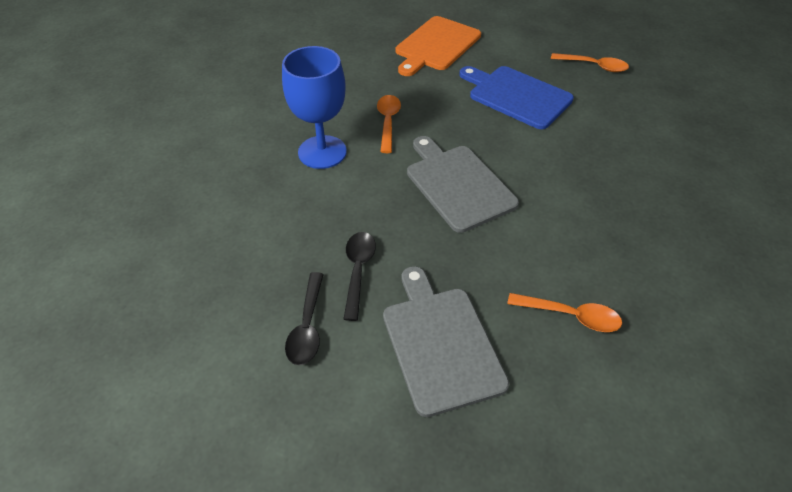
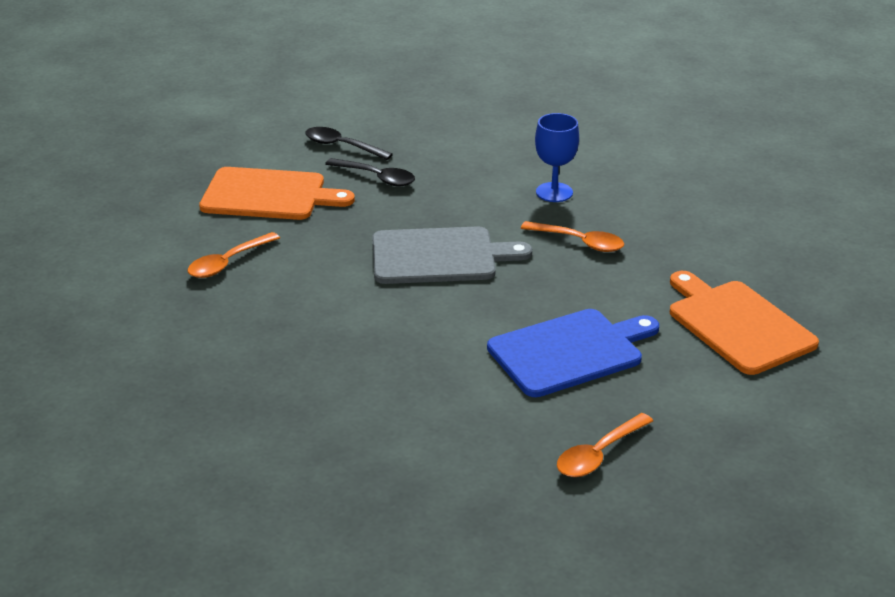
camera: 115 degrees right, 15 degrees down
(322, 152) = (554, 192): blue goblet -> blue goblet, size x0.66
(440, 343) = (269, 195): grey cutting board -> orange cutting board

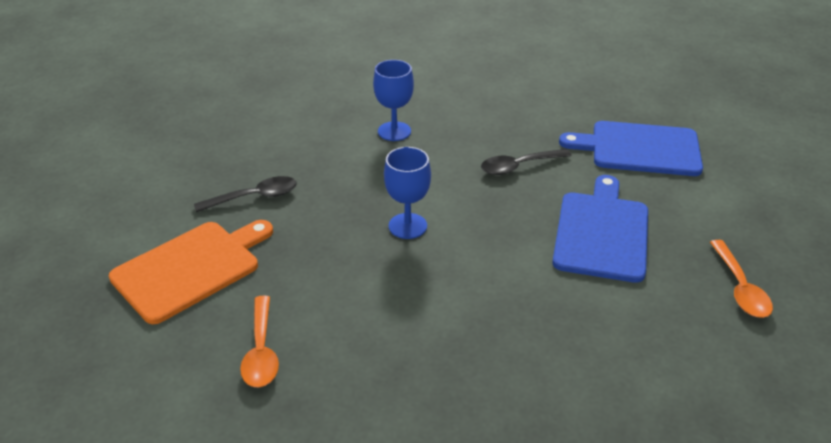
camera: 50 degrees left, 5 degrees up
(342, 146) = (180, 190): black spoon -> black spoon (519, 166)
(439, 256) = (407, 226): grey cutting board -> blue goblet
(579, 242) = (470, 155): orange spoon -> none
(737, 324) = (639, 149): orange cutting board -> blue cutting board

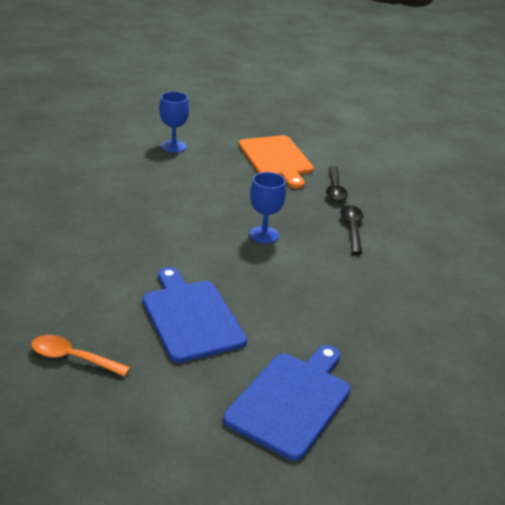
camera: 110 degrees right, 5 degrees down
(261, 351) = (193, 165): orange spoon -> none
(394, 131) = (394, 264): blue goblet -> blue goblet (173, 146)
(519, 166) = (306, 311): black spoon -> black spoon (352, 228)
(601, 232) = (191, 317): blue cutting board -> blue cutting board turned 150 degrees counterclockwise

